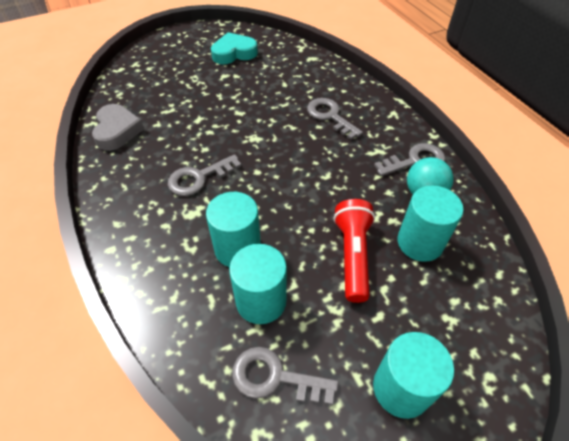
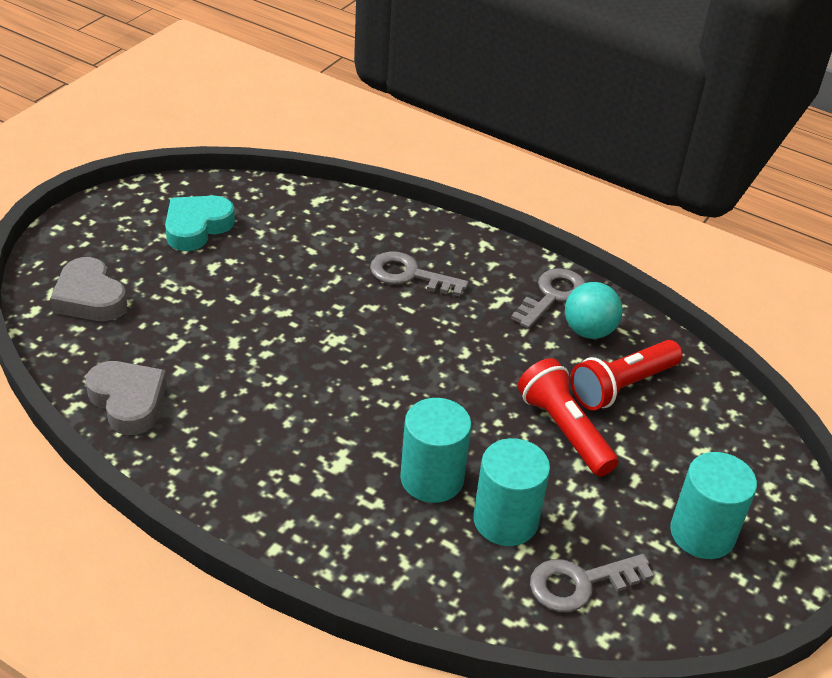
camera: 35 degrees left, 10 degrees down
(150, 71) = (90, 297): none -> grey heart
(199, 178) = (308, 418): grey key -> none
(420, 242) = (622, 387): turquoise cylinder -> red flashlight

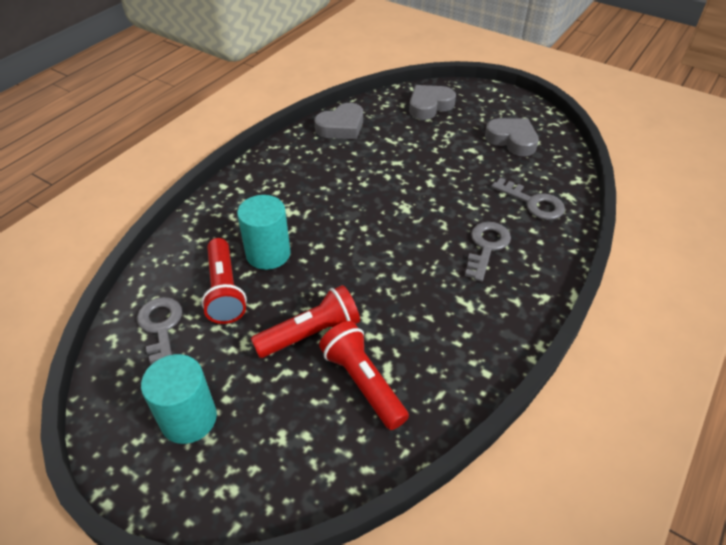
camera: 95 degrees right, 5 degrees up
(197, 227) = (512, 140): turquoise heart -> grey heart
(505, 520) = (225, 291): turquoise cylinder -> red flashlight
(552, 296) = (480, 342): grey key -> grey key (533, 203)
(588, 331) = (435, 365): turquoise ball -> none

